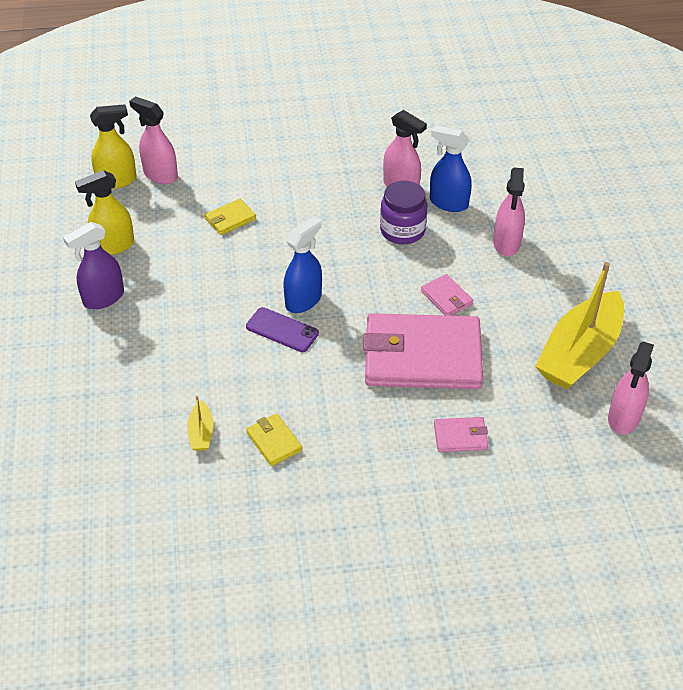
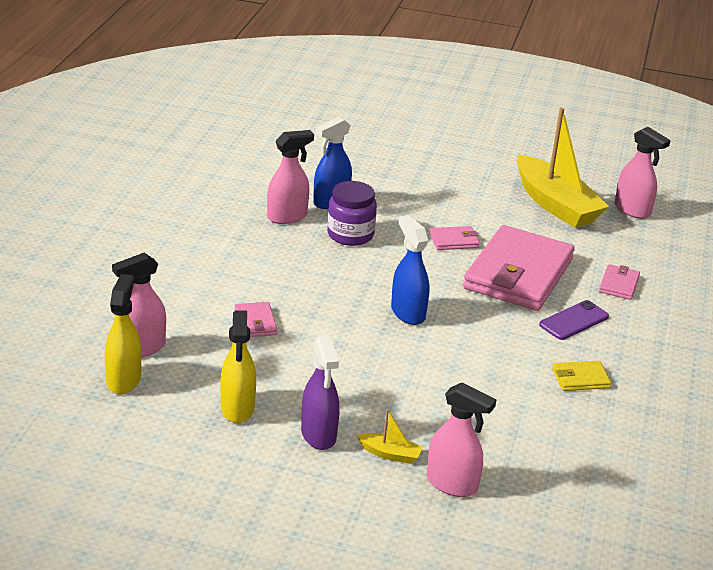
camera: 70 degrees left, 15 degrees down
(201, 433) = (549, 417): yellow boat -> yellow boat (390, 454)
(230, 219) = (255, 322): yellow wallet -> pink wallet
(282, 330) = (440, 336): purple phone -> purple phone (574, 321)
(506, 243) = (406, 192): pink spray bottle -> pink spray bottle (452, 484)

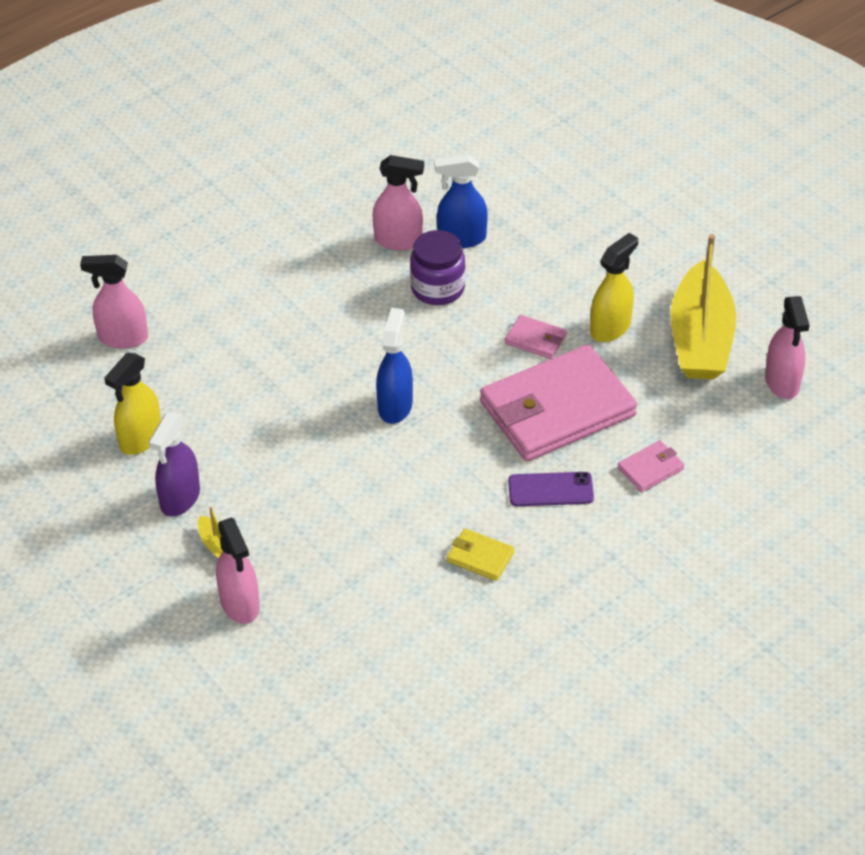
camera: 40 degrees right, 15 degrees up
(123, 380) = (78, 365): yellow spray bottle -> yellow spray bottle (610, 328)
(255, 322) = (245, 354): pink wallet -> none

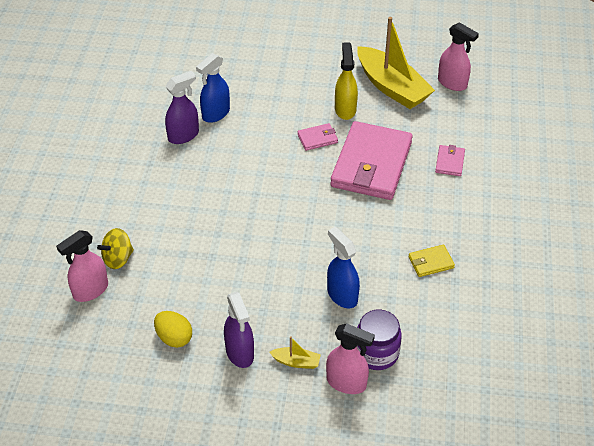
camera: 45 degrees left, 0 degrees up
(140, 439) = (174, 338): yellow spray bottle -> yellow egg
(182, 325) = (118, 259): none -> yellow spinning top
(395, 406) = (291, 219): blue spray bottle -> blue spray bottle (342, 295)
(398, 240) = (183, 135): pink spray bottle -> purple spray bottle
(437, 288) = (236, 146): purple jar -> purple jar (376, 353)
(550, 489) = (419, 205): purple phone -> none

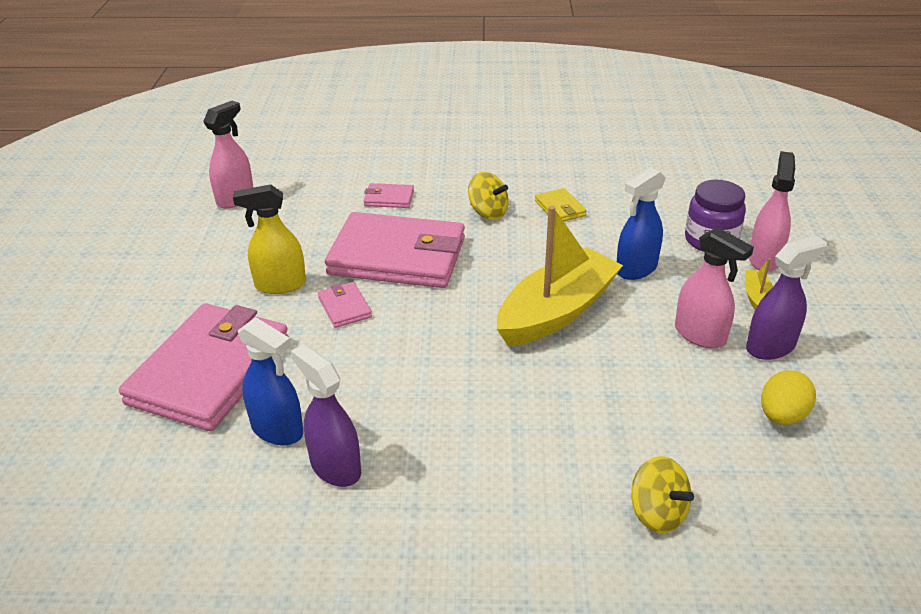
camera: 95 degrees left, 10 degrees down
(90, 290) = (742, 540): pink spray bottle -> pink spray bottle (700, 335)
(267, 86) = (210, 371): none -> pink wallet
(392, 87) = (235, 245): yellow boat -> yellow boat (556, 312)
(426, 217) = (488, 212): none -> yellow spinning top

